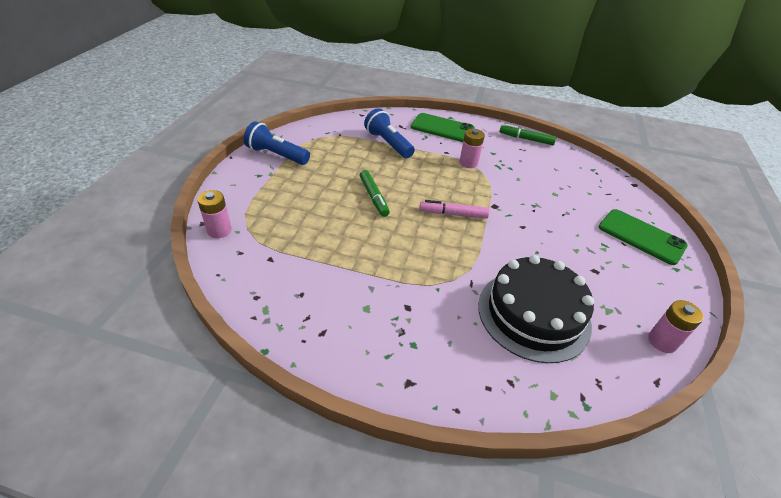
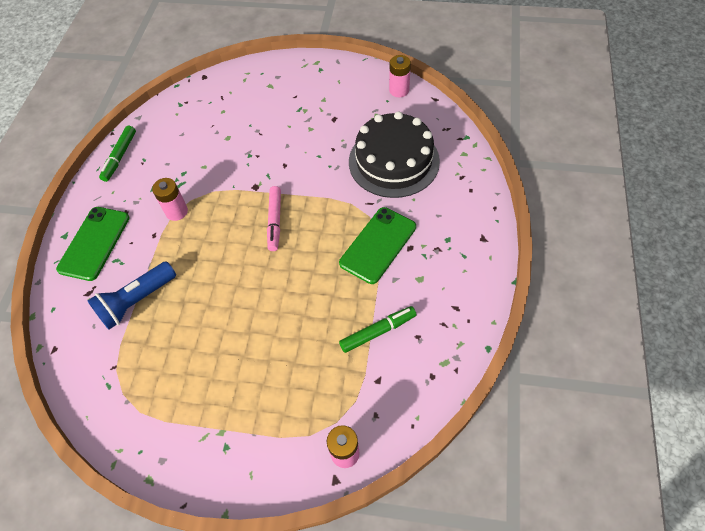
camera: 90 degrees left, 15 degrees up
(276, 155) = (174, 439): blue flashlight -> none
(373, 197) = (256, 299): green marker -> green marker (378, 332)
(641, 236) = (283, 83): green phone -> green phone (378, 245)

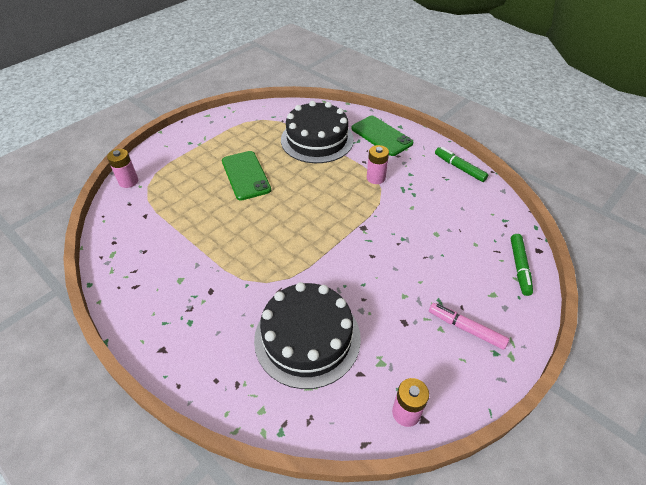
camera: 120 degrees right, 10 degrees down
(136, 301) = (317, 139): blue flashlight -> black cake
(275, 221) = (317, 223): pink marker -> pink marker (466, 328)
(378, 245) = (234, 272): green phone -> green phone (246, 175)
(378, 332) = (172, 233): green marker -> green marker (519, 267)

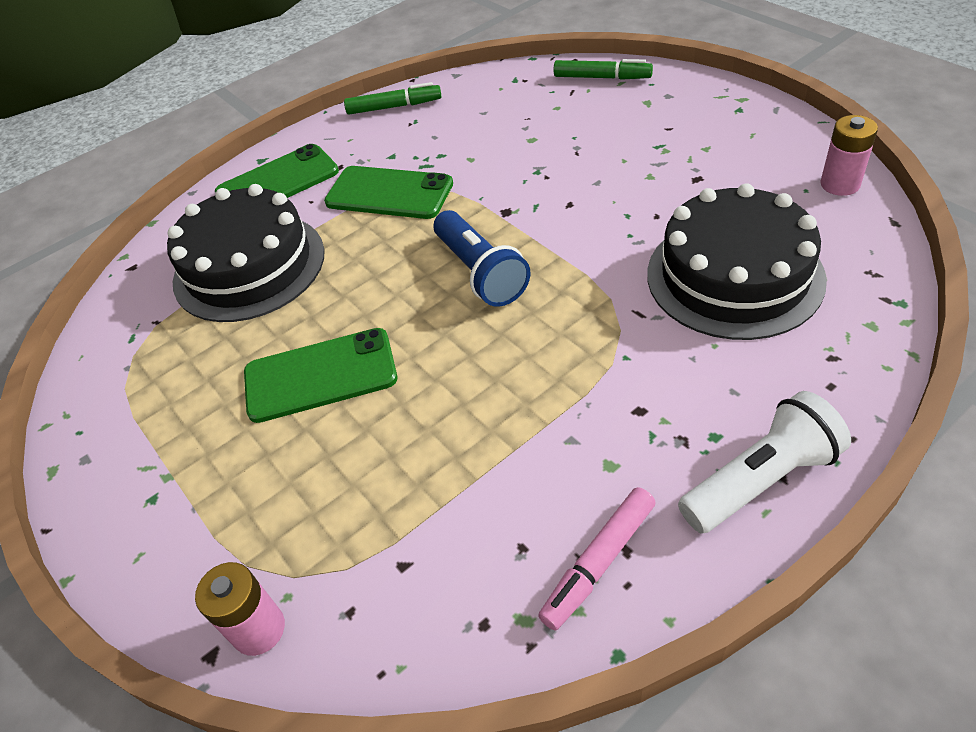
camera: 75 degrees left, 0 degrees up
(160, 340) = (761, 480): none -> white flashlight
(311, 221) = (480, 273): none -> blue flashlight
(375, 178) = (389, 193): pink battery -> green phone
(459, 168) = (394, 107): green marker -> green marker turned 150 degrees counterclockwise
(466, 328) = (704, 127): pink marker -> pink marker (598, 562)

